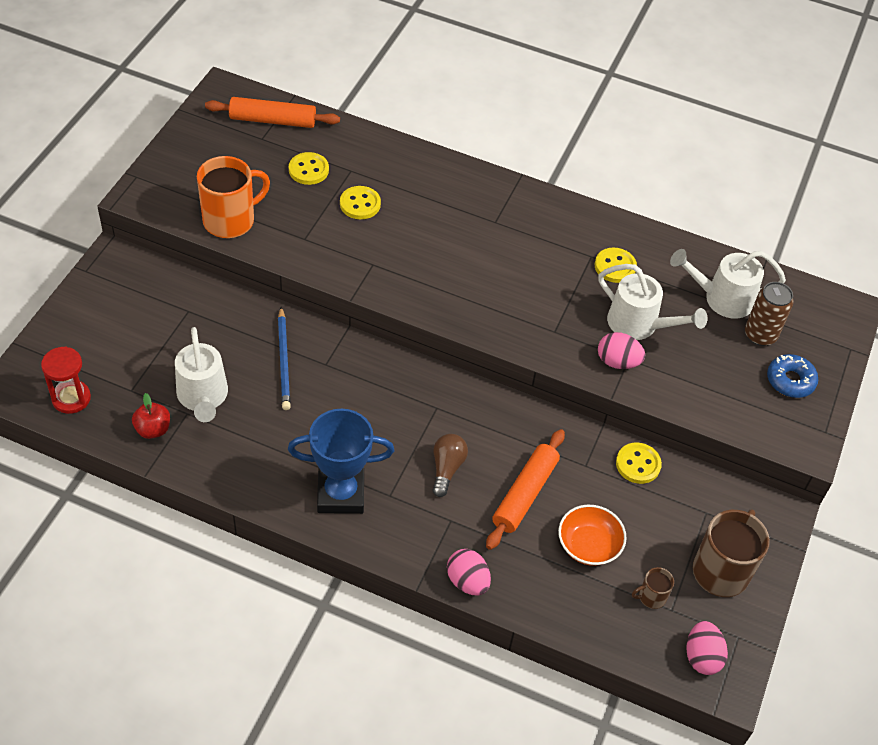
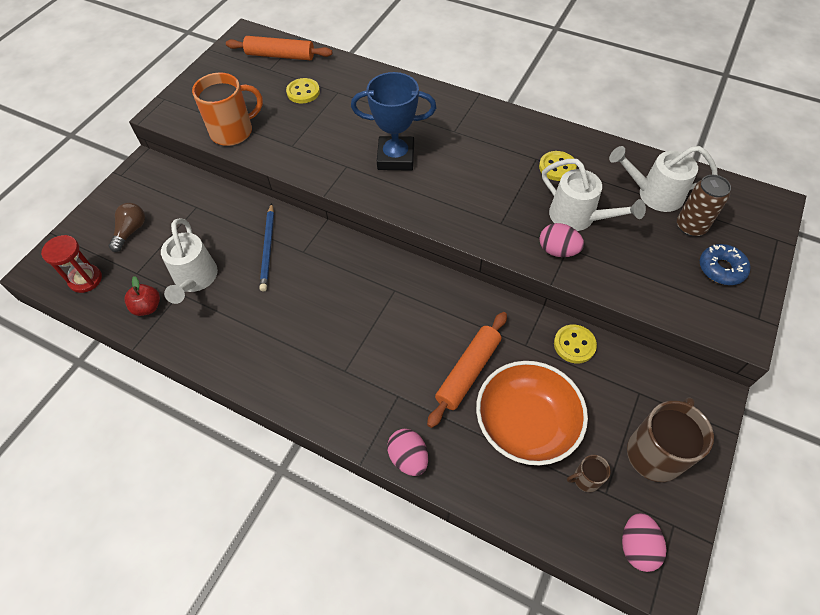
camera: 10 degrees right, 5 degrees up
(340, 494) = (301, 368): blue trophy -> blue trophy (396, 157)
(360, 204) = (342, 118): yellow button -> none
(446, 468) = (398, 346): brown light bulb -> brown light bulb (131, 231)
(588, 545) = (526, 423): orange bowl -> orange bowl, size x1.65

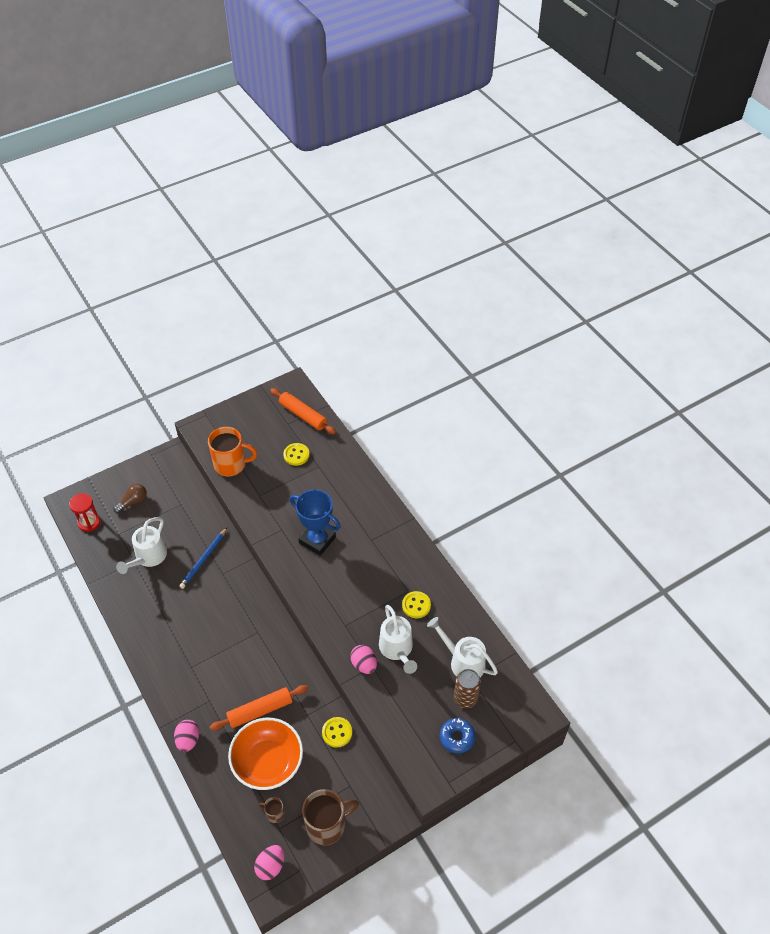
camera: 30 degrees right, 5 degrees down
(148, 307) = (111, 561): red apple -> none

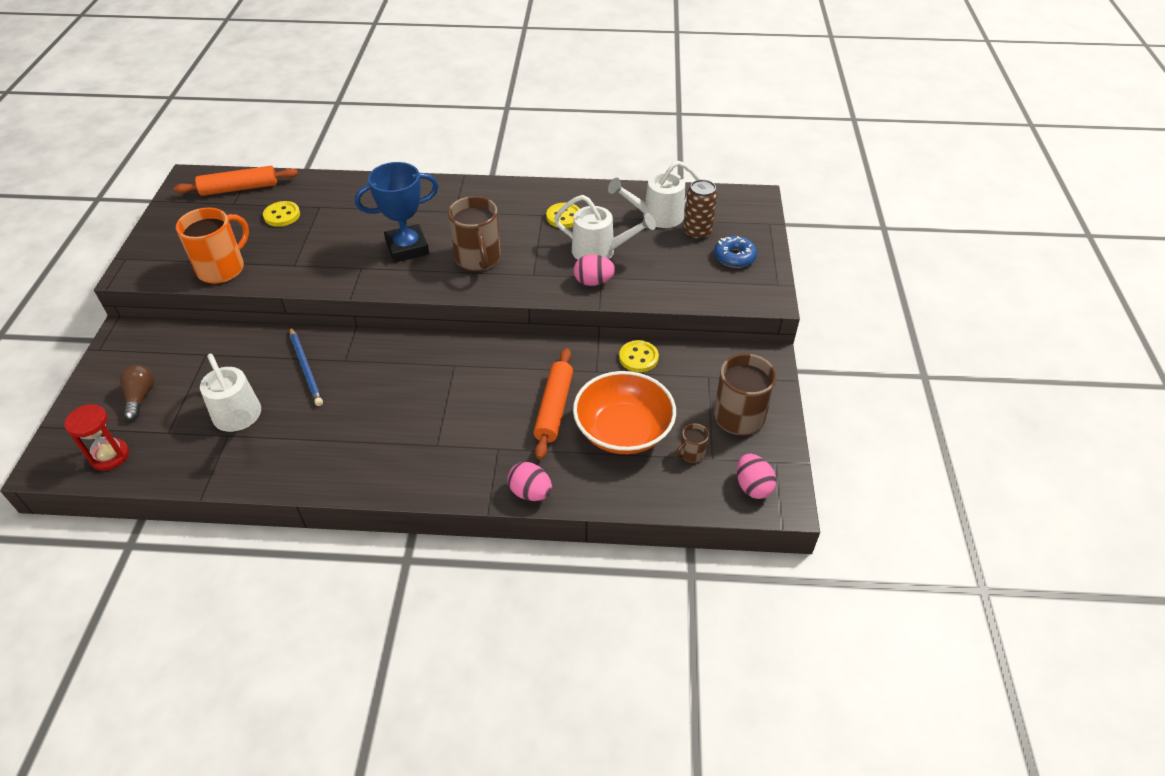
camera: 55 degrees left, 5 degrees down
(336, 585) = (478, 259): none -> brown mug

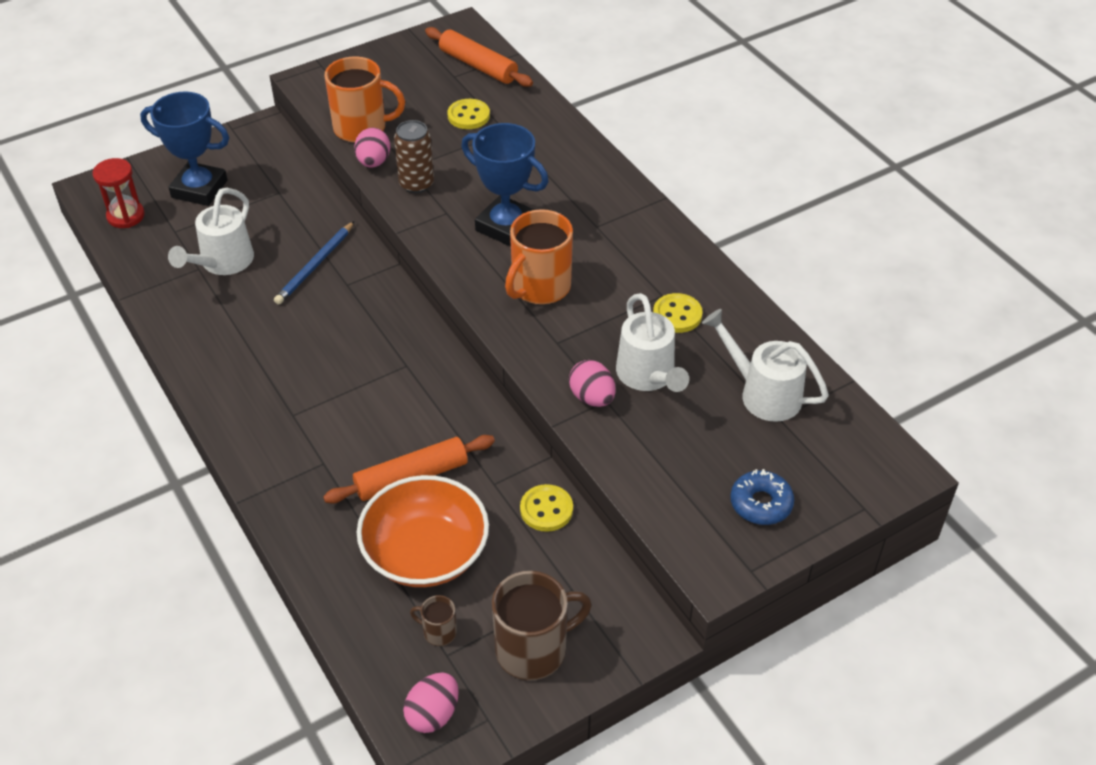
camera: 55 degrees right, 0 degrees up
(140, 397) = (199, 189): brown light bulb -> blue trophy
(478, 259) = (540, 287): brown mug -> orange mug
(530, 492) = (285, 521): pink egg -> pink egg (373, 162)
(697, 232) = (771, 446): brown can -> brown can (416, 184)

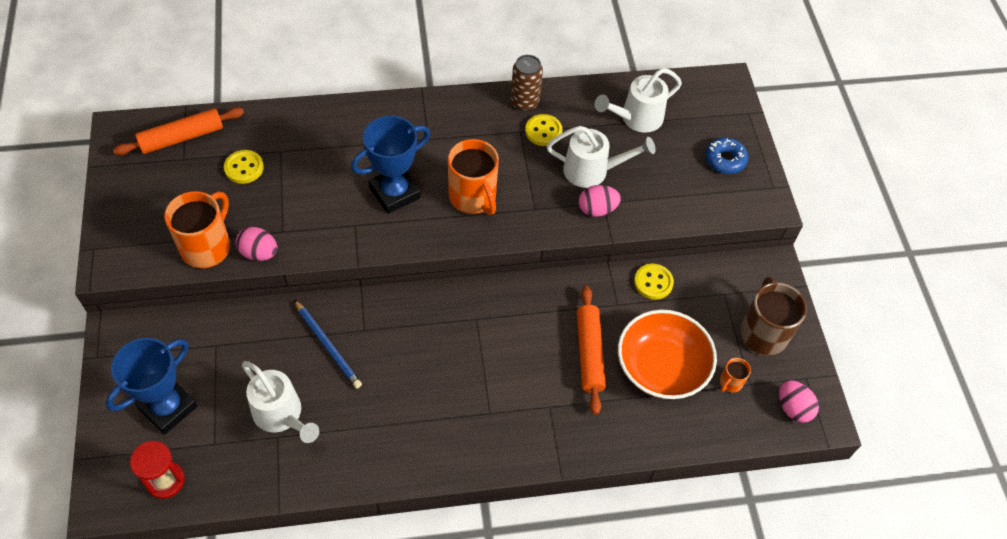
camera: 70 degrees left, 10 degrees up
(416, 184) = (307, 233): brown can -> brown can (524, 102)
(438, 632) = (730, 382): brown mug -> orange mug

